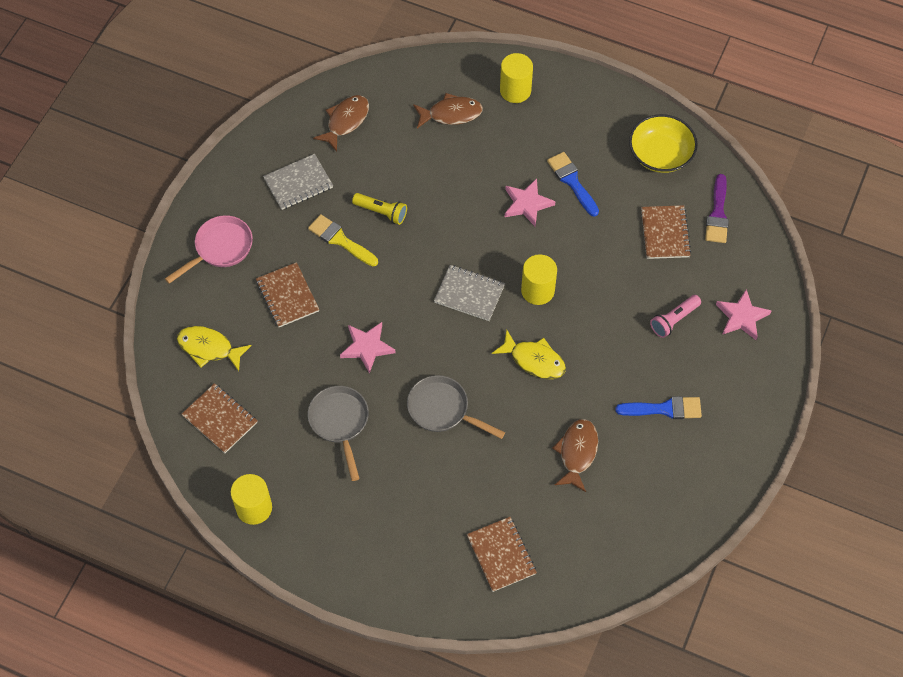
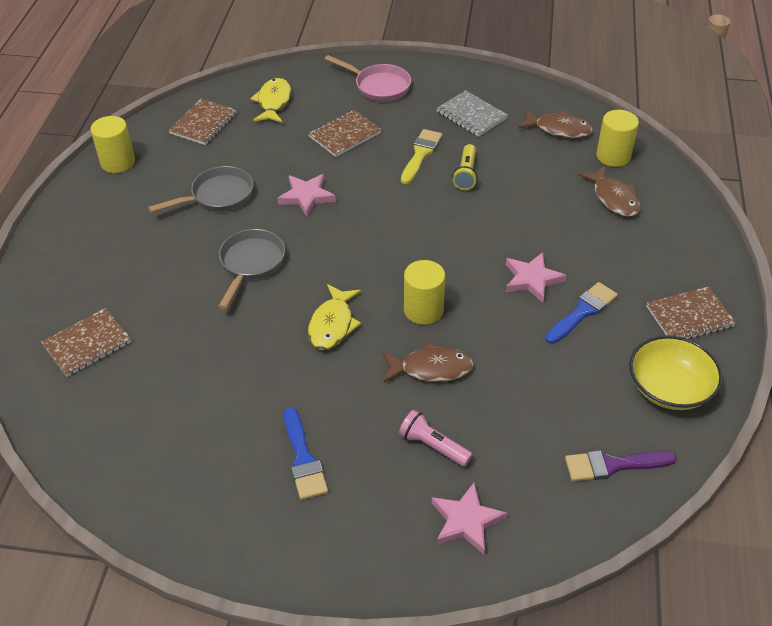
camera: 75 degrees right, 15 degrees down
(469, 294) = (396, 256): grey notebook -> none
(515, 90) = (676, 240): yellow cylinder -> yellow cylinder (613, 156)
(577, 453) = (224, 385): brown fish -> brown fish (431, 368)
(665, 233) = (555, 413): brown notebook -> brown notebook (689, 317)

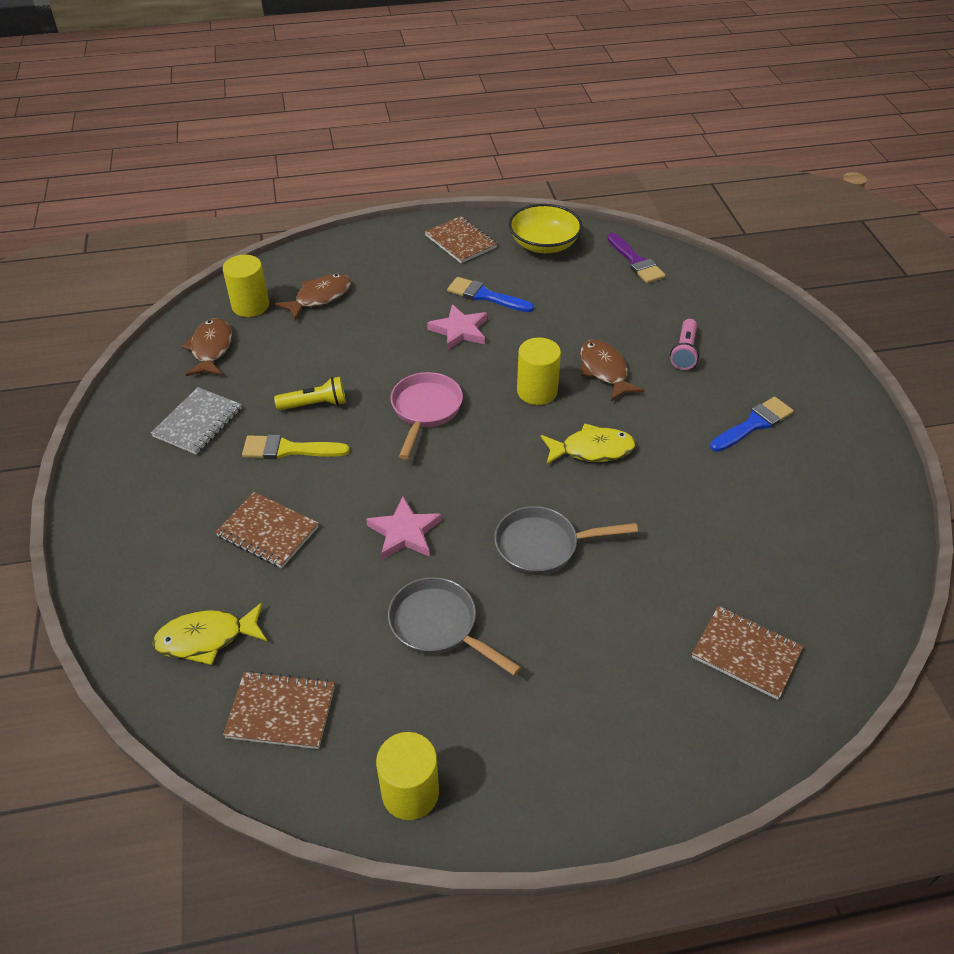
camera: 110 degrees left, 0 degrees up
(379, 86) = (145, 527): pink pan -> pink pan (425, 410)
(466, 521) = (737, 321): pink star -> none

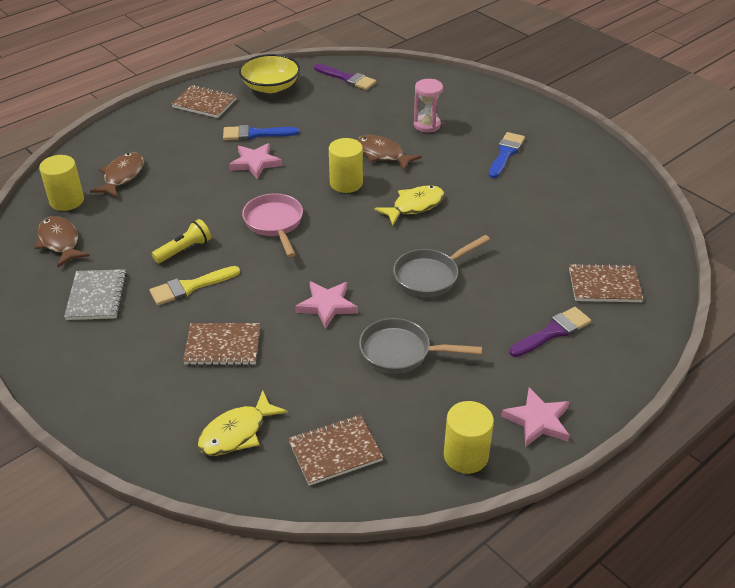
camera: 30 degrees left, 5 degrees down
(525, 792) = (537, 420): none -> pink star
(632, 686) = (553, 332): none -> purple brush
(684, 352) = (427, 125): pink flashlight -> pink hourglass

